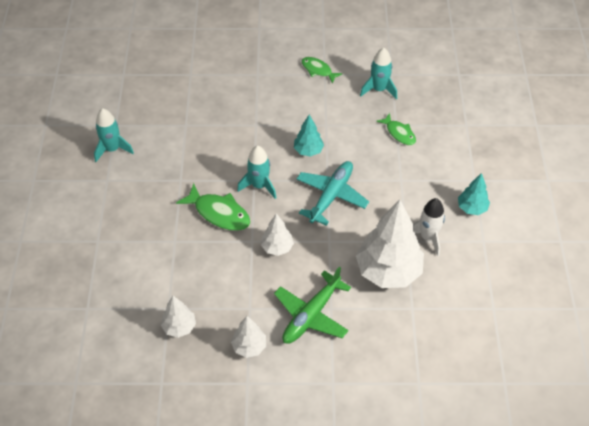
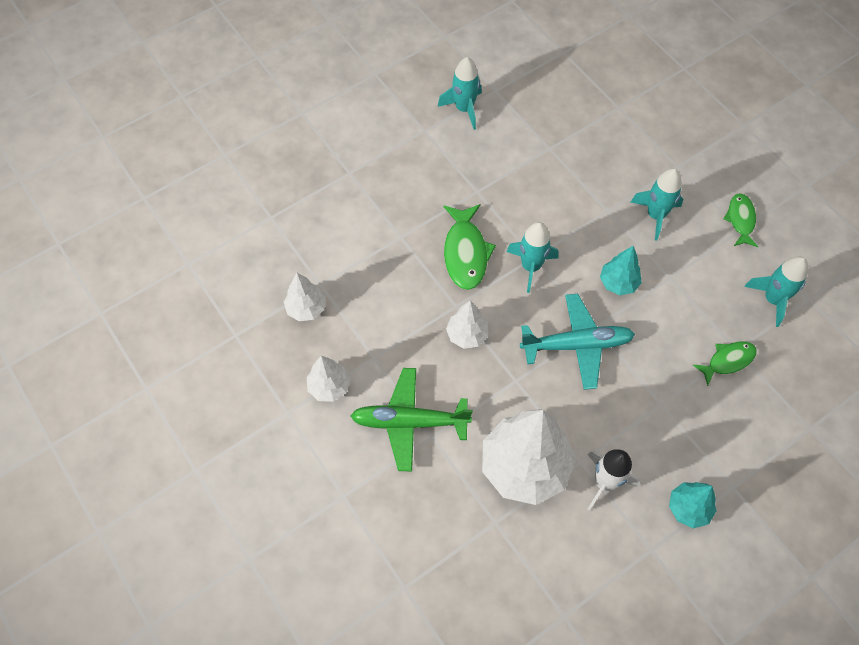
camera: 55 degrees right, 10 degrees up
(280, 105) = (655, 215): none -> turquoise rocket
(399, 133) = (728, 361): green fish -> green fish turned 135 degrees counterclockwise

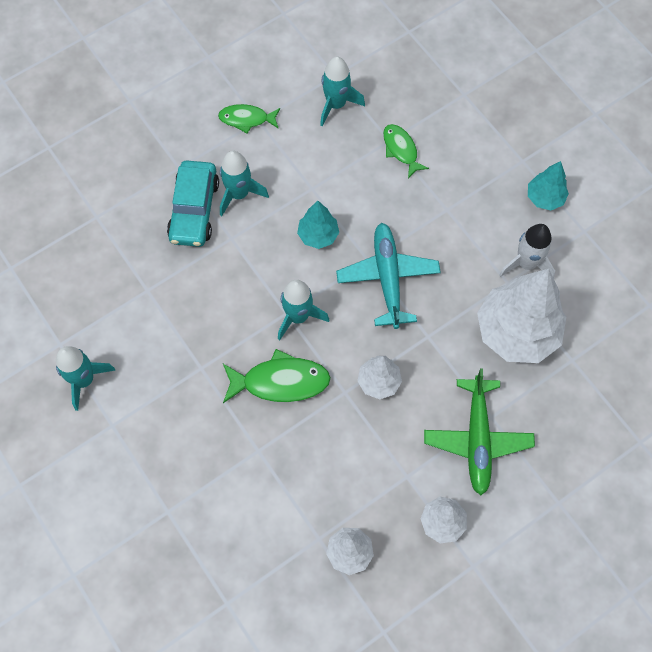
camera: 90 degrees left, 5 degrees up
(634, 180) = (194, 210): none -> turquoise car

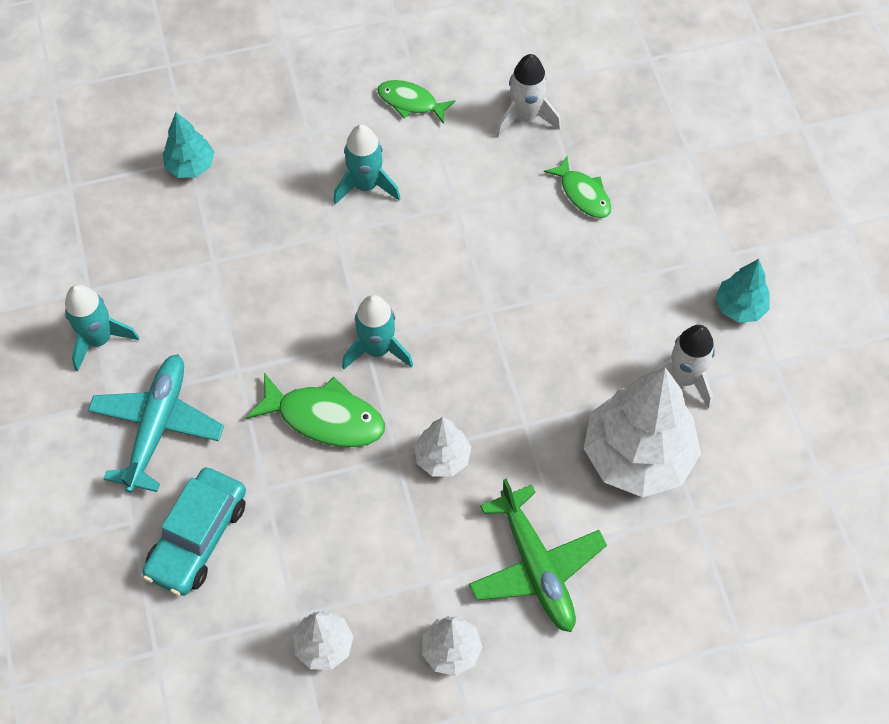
camera: 20 degrees right, 5 degrees down
(194, 210) = (306, 187): turquoise car -> turquoise car (198, 537)
(318, 235) = (440, 263): turquoise tree -> turquoise tree (190, 166)
(336, 104) = (525, 117): turquoise rocket -> white rocket
(388, 278) = (504, 340): turquoise plane -> turquoise plane (157, 427)
(401, 149) = (583, 194): green fish -> green fish turned 150 degrees clockwise
(477, 438) = (536, 566): green plane -> green plane turned 45 degrees counterclockwise

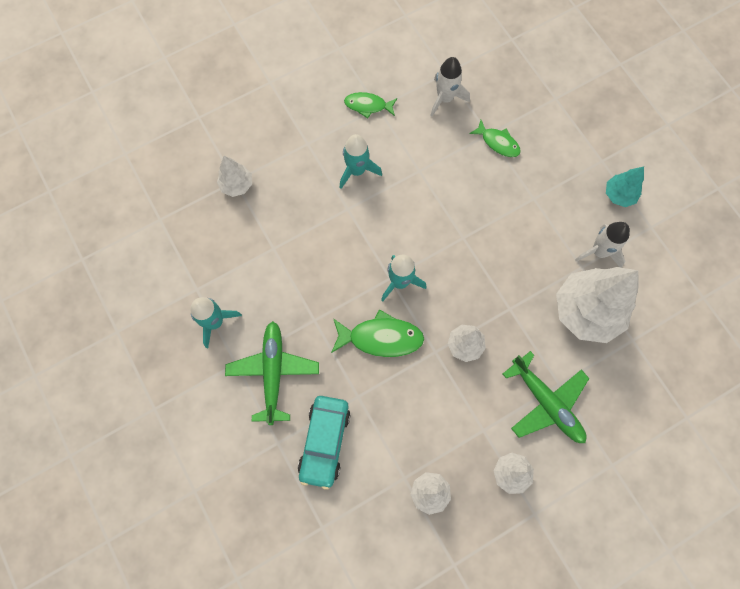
camera: 15 degrees left, 10 degrees up
(157, 427) = (273, 373): turquoise plane -> green plane
(190, 166) = (237, 185): turquoise tree -> white tree

